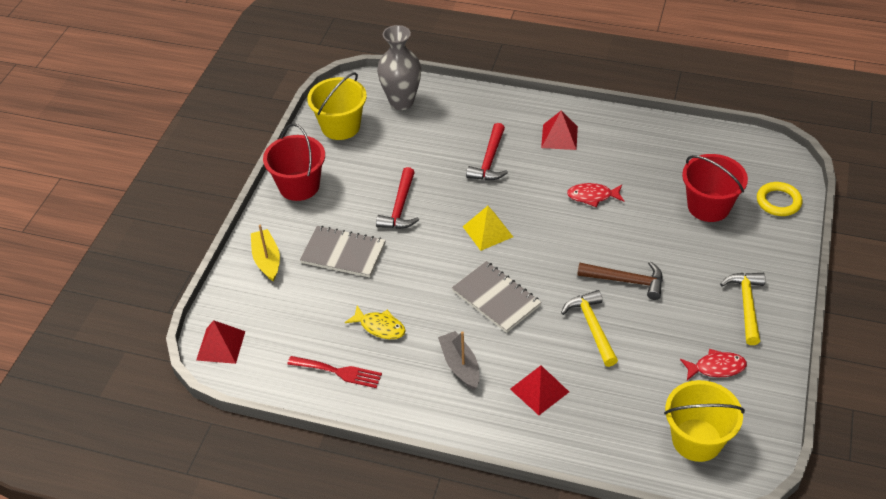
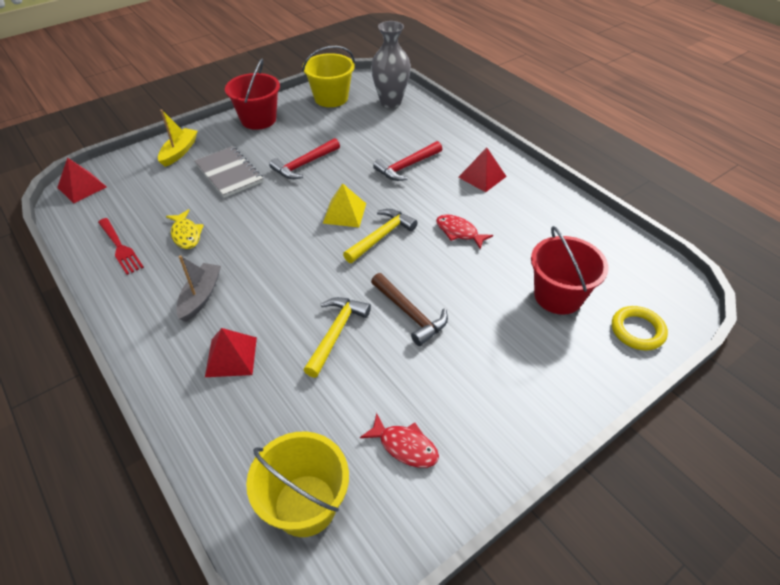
camera: 35 degrees right, 0 degrees up
(496, 298) = (290, 264): grey notebook -> none
(746, 305) = (501, 406): yellow hammer -> yellow hammer (381, 236)

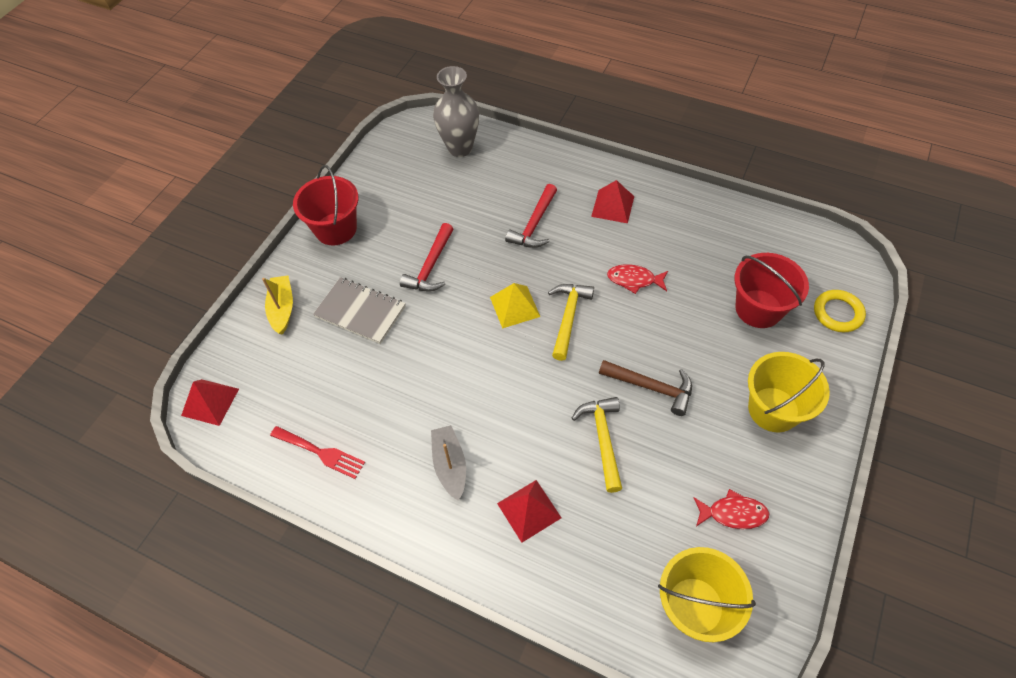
camera: 25 degrees left, 10 degrees up
(186, 234) = (377, 404): yellow fish -> none
(331, 98) = (393, 168): yellow bucket -> yellow bucket (773, 409)

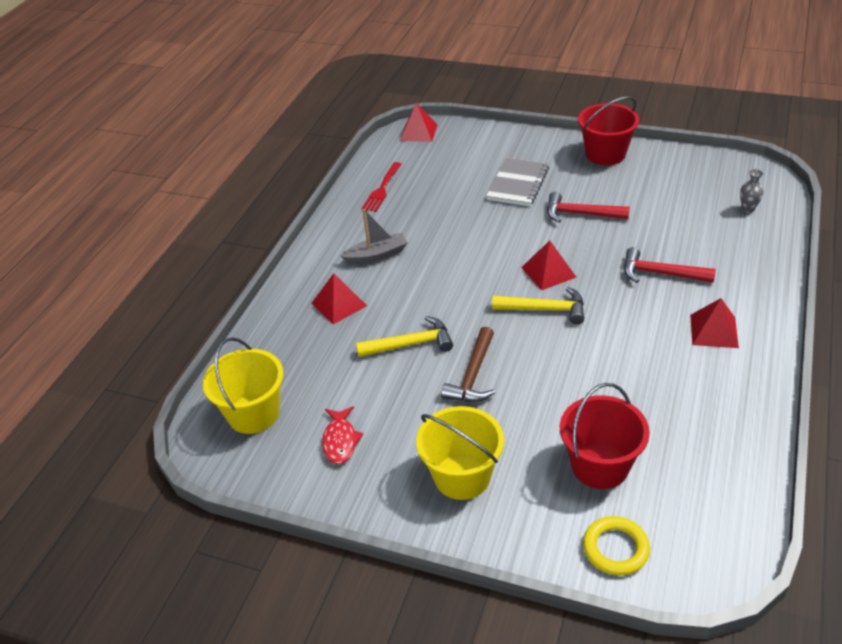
camera: 85 degrees right, 15 degrees down
(282, 308) = (510, 145): yellow boat -> none
(460, 148) = (748, 209): grey vase -> grey vase, size x0.45
(514, 307) = (548, 272): yellow pyramid -> red pyramid
(634, 280) = (609, 355): red fish -> none

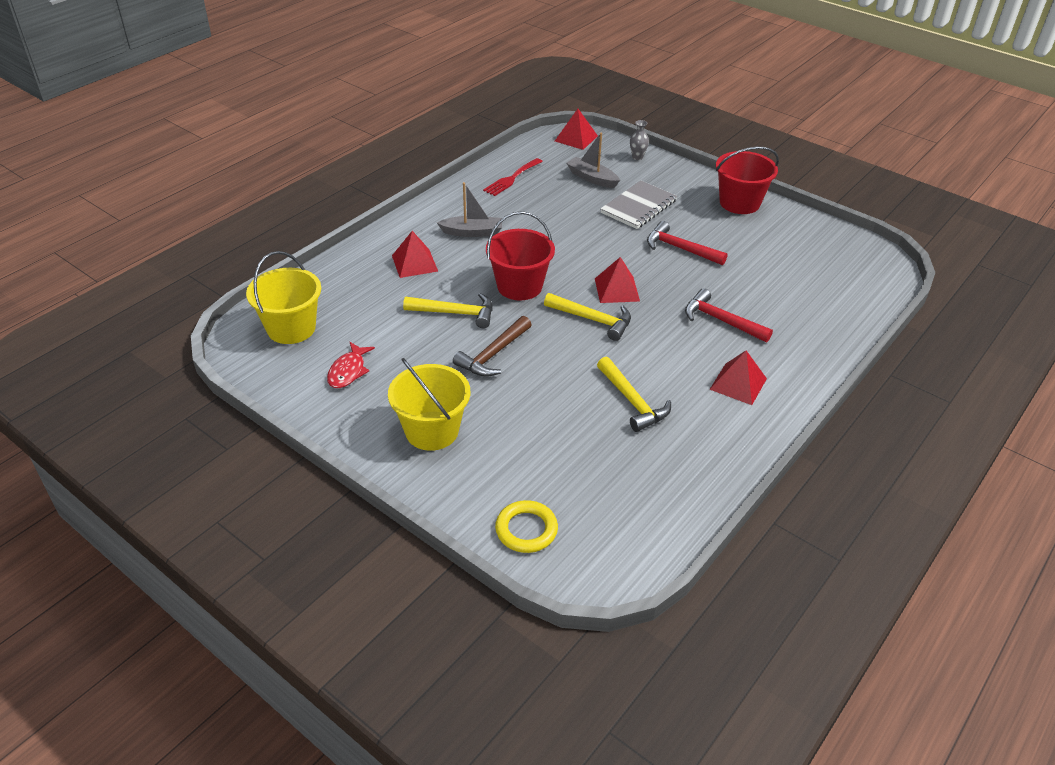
camera: 15 degrees right, 0 degrees up
(458, 168) = (592, 178): none -> grey boat
(600, 466) = (556, 461): red bucket -> red bucket (519, 286)
(632, 380) = (632, 401): none -> yellow hammer
(748, 209) = (846, 288): grey vase -> grey vase (637, 157)

